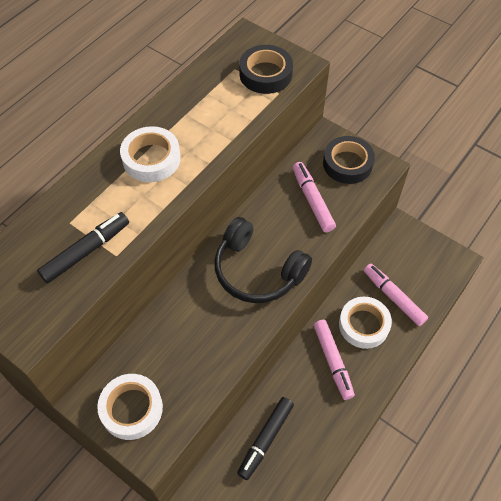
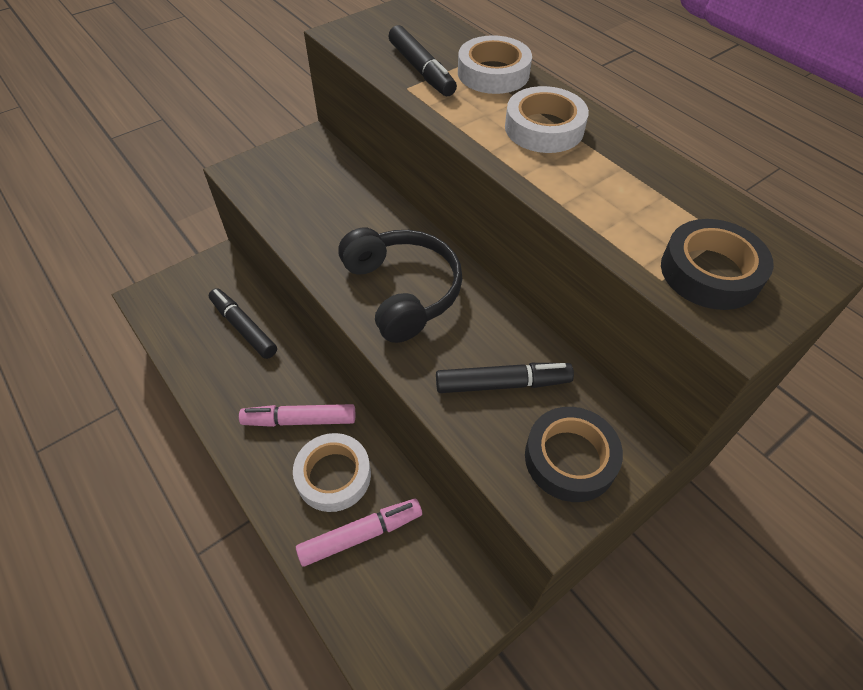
camera: 105 degrees right, 5 degrees down
(131, 409) = (286, 165): white tape -> white tape (493, 73)
(257, 271) = (402, 291): black headphones -> black headphones turned 105 degrees clockwise
(312, 200) = (502, 384): pink marker -> black marker

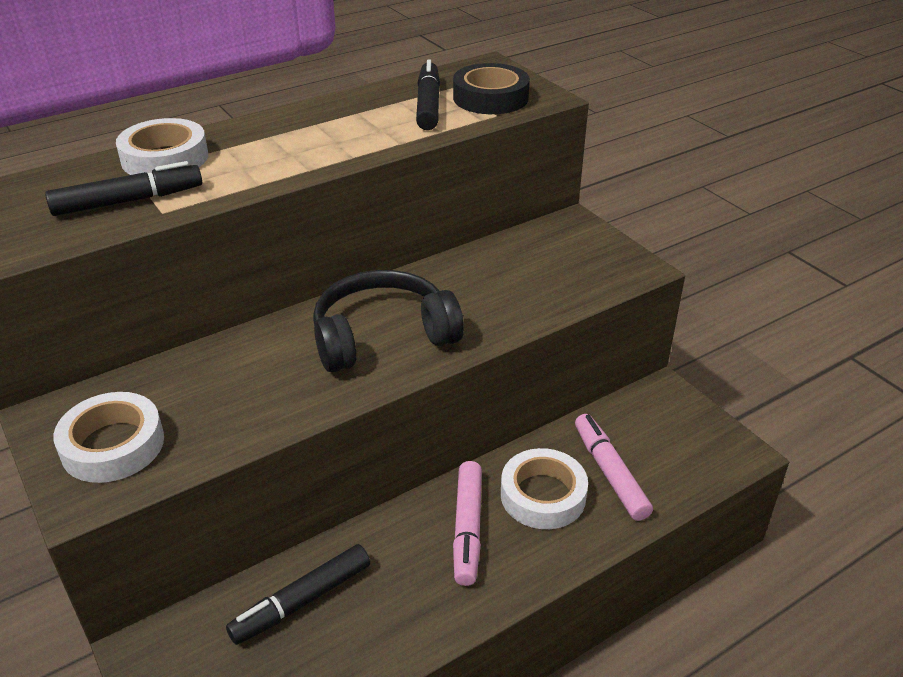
camera: 85 degrees left, 15 degrees down
(502, 384) = (511, 281): black marker -> black marker (428, 105)
(544, 128) = (282, 140): white tape -> white tape (113, 445)
(570, 458) = (587, 254): black tape -> none

